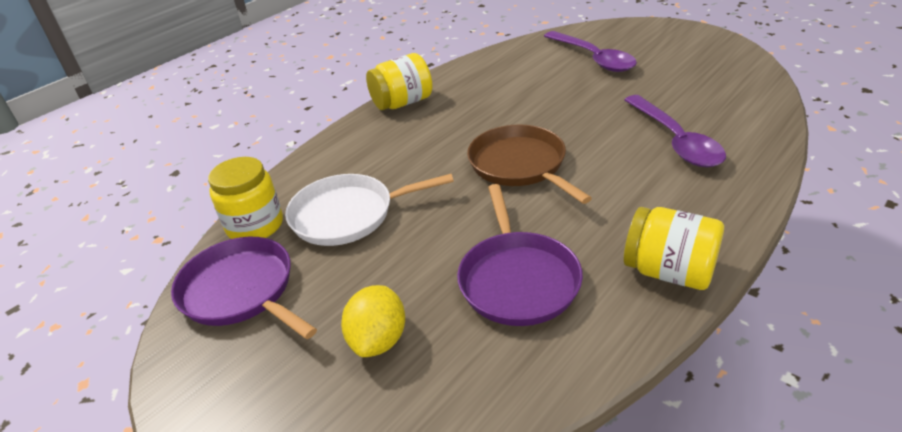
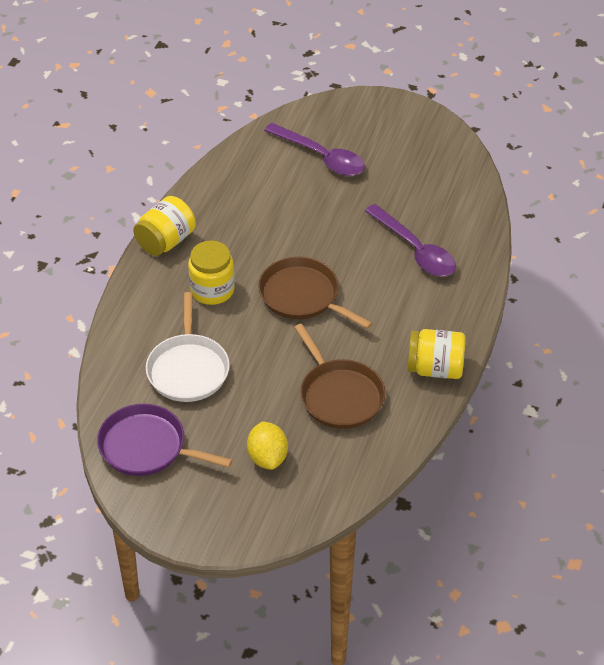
camera: 25 degrees left, 10 degrees up
(255, 226) = (117, 394): yellow jar -> yellow jar (212, 290)
(348, 215) = (188, 369): white pan -> white pan turned 60 degrees counterclockwise
(517, 279) = (339, 395): purple pan -> brown pan

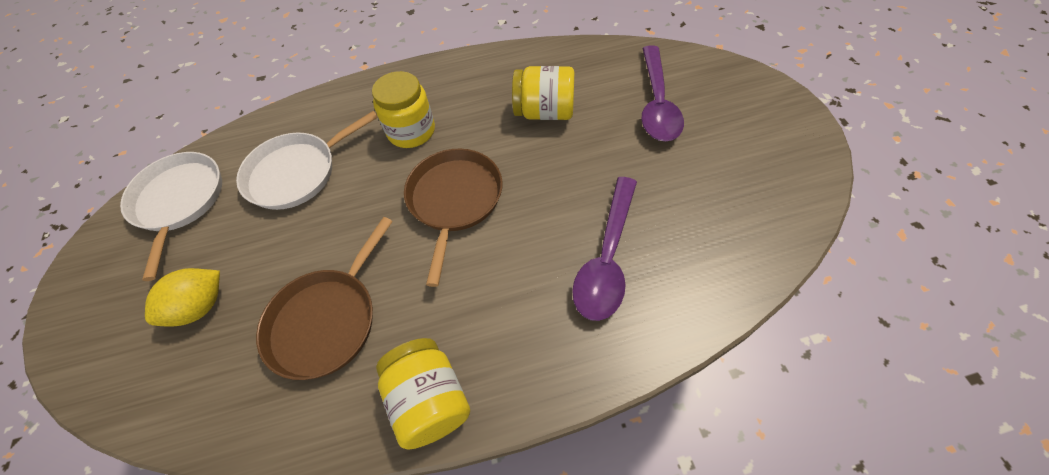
camera: 60 degrees right, 10 degrees up
(147, 447) = (179, 201): purple pan -> white pan
(166, 241) = (448, 70): yellow jar -> yellow jar (544, 112)

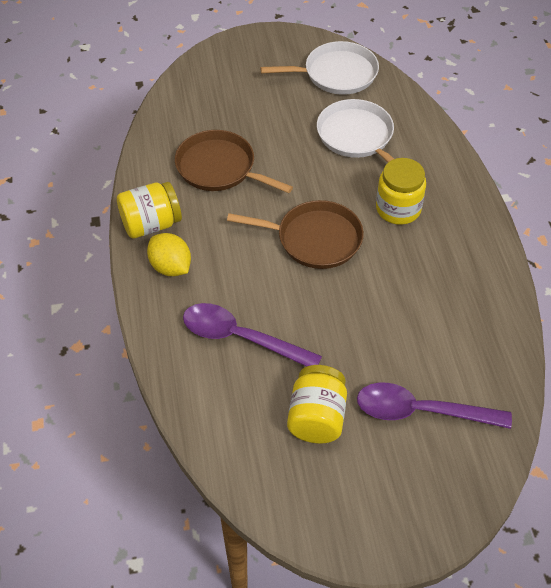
camera: 90 degrees right, 5 degrees down
(200, 307) = (242, 102): yellow lemon -> yellow lemon (170, 267)
(544, 112) = (415, 311): yellow jar -> yellow jar (317, 417)

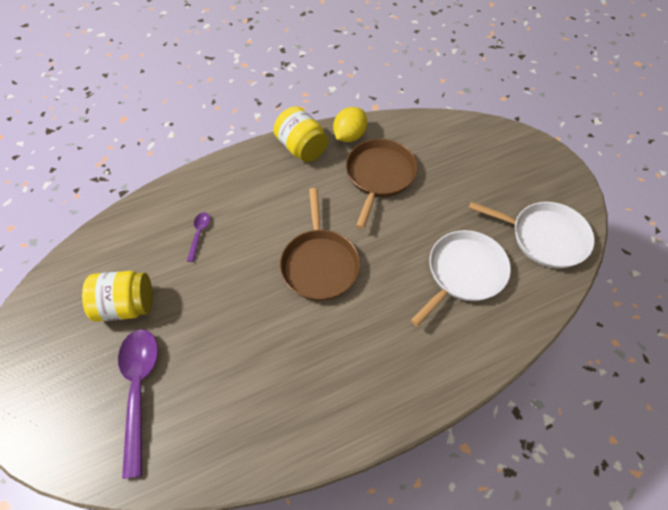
camera: 75 degrees right, 5 degrees up
(170, 267) = (261, 171): yellow lemon -> yellow lemon (349, 136)
(241, 338) = (199, 234): purple spoon -> purple spoon, size x0.46
(336, 74) = (544, 237): white pan -> white pan turned 45 degrees counterclockwise
(398, 209) = (380, 327): yellow jar -> none

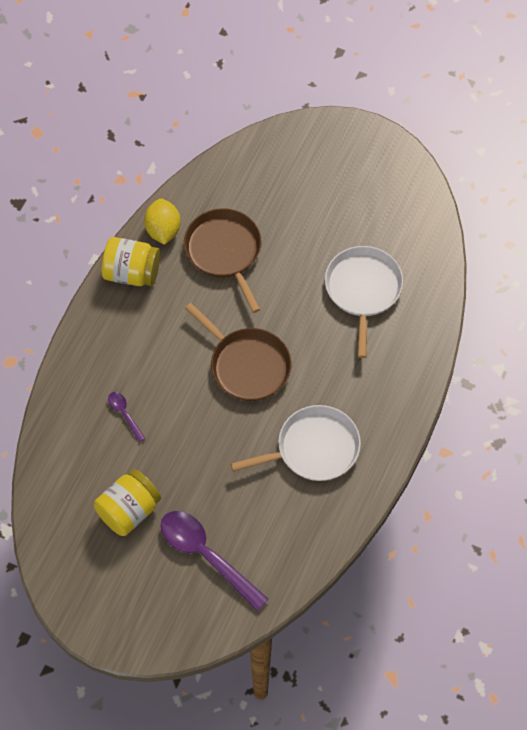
camera: 40 degrees left, 5 degrees up
(544, 237) = (400, 214): white pan -> white pan (313, 449)

